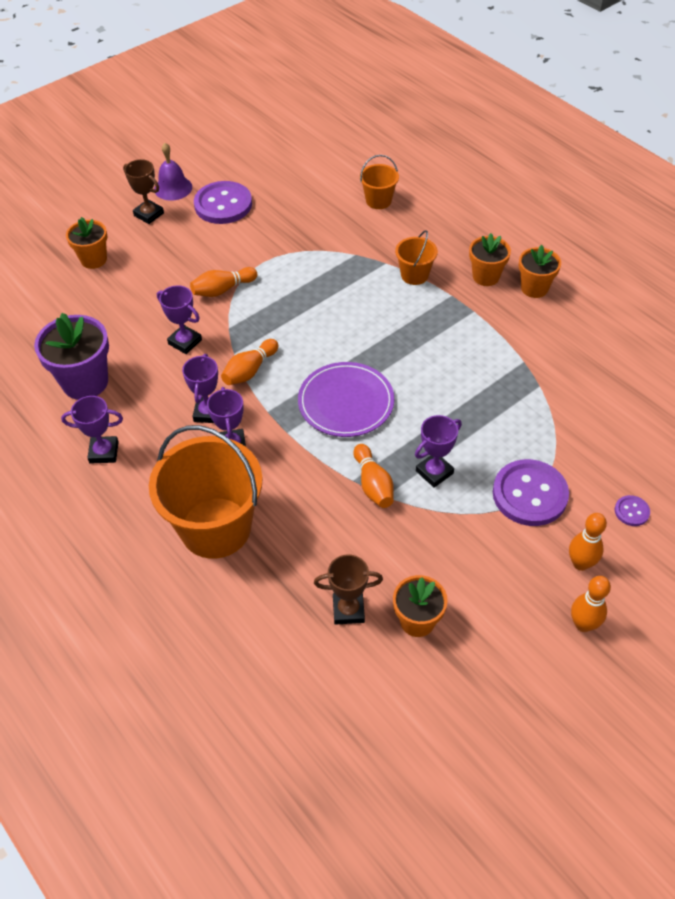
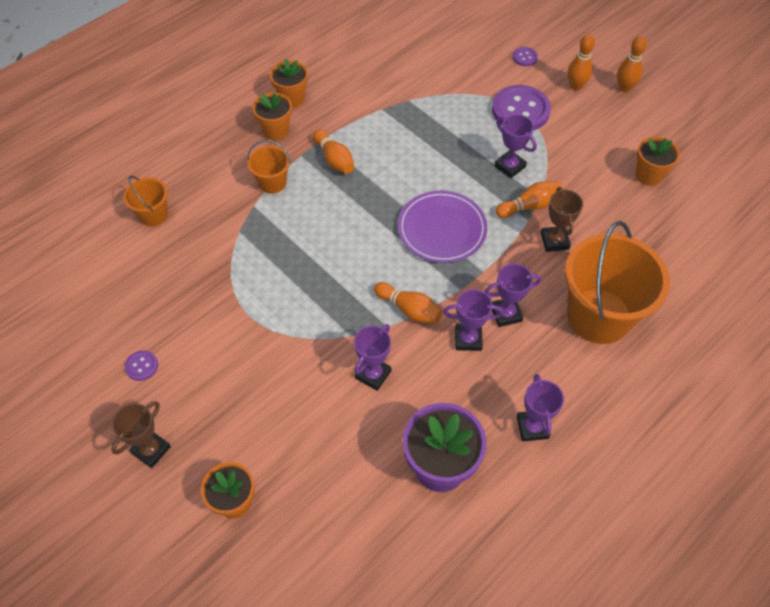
camera: 95 degrees left, 5 degrees up
(173, 188) = (100, 429): purple bell -> none
(223, 205) = (142, 366): purple button -> purple button, size x0.45
(223, 290) = (291, 348): orange bowling pin -> orange bowling pin (334, 159)
(348, 610) = (652, 217): brown trophy -> brown trophy (554, 241)

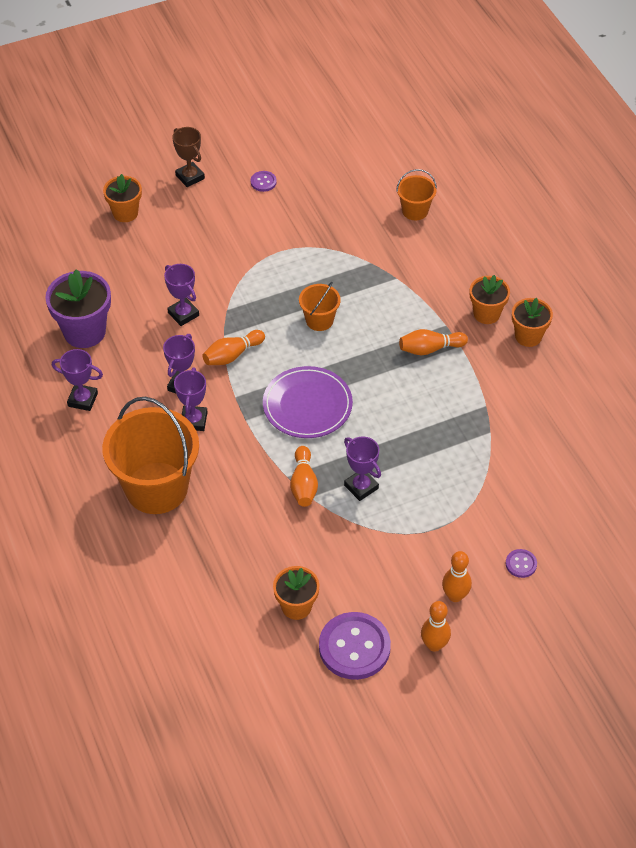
camera: 110 degrees right, 5 degrees down
(272, 183) = (419, 296): orange bucket -> orange bucket (319, 320)
(509, 166) = (361, 487): purple trophy -> purple trophy turned 75 degrees clockwise
(520, 110) = (437, 527): purple button -> purple button (354, 647)
(554, 241) = (253, 488): brown trophy -> none

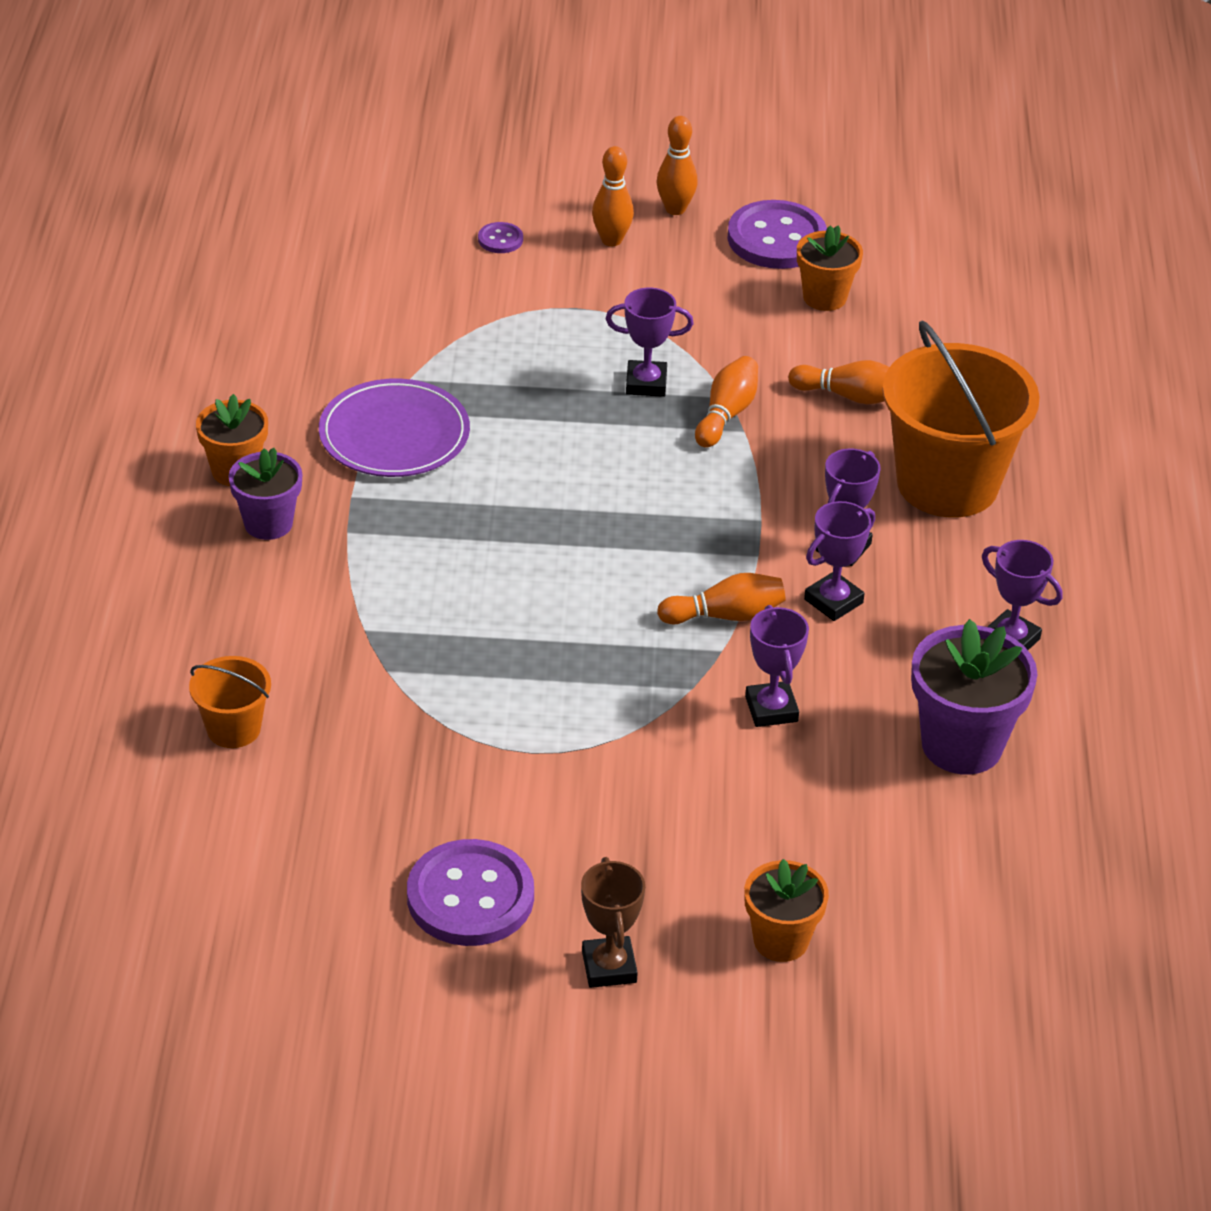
camera: 155 degrees left, 10 degrees down
(263, 182) = (470, 897): purple button -> purple button, size x2.21
(307, 405) = (652, 505): purple plate -> purple plate (394, 434)
(319, 320) = (545, 614): orange bucket -> none
(361, 487) = (646, 383): purple trophy -> purple trophy turned 75 degrees counterclockwise
(430, 349) = (402, 509): orange bowling pin -> orange bowling pin (850, 396)
(486, 314) = (268, 523): orange flower pot -> purple flower pot

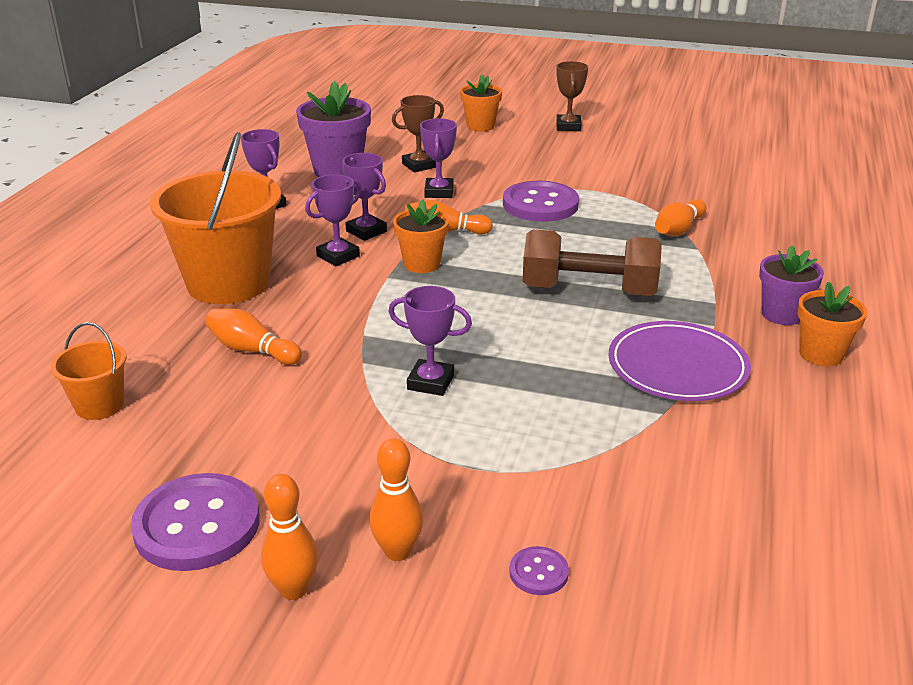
camera: 165 degrees left, 10 degrees down
(233, 728) = (780, 214): orange bucket -> orange bucket (99, 405)
(470, 897) = (635, 149): purple button -> purple button (540, 204)
(504, 531) = (589, 290): none -> brown dumbbell
(726, 414) = (370, 349): orange bowling pin -> orange bowling pin (678, 230)
(825, 297) = (200, 444): orange flower pot -> orange flower pot (422, 264)
(833, 601) = (366, 231): purple trophy -> purple trophy turned 75 degrees clockwise
(836, 781) = (419, 165): none -> brown trophy

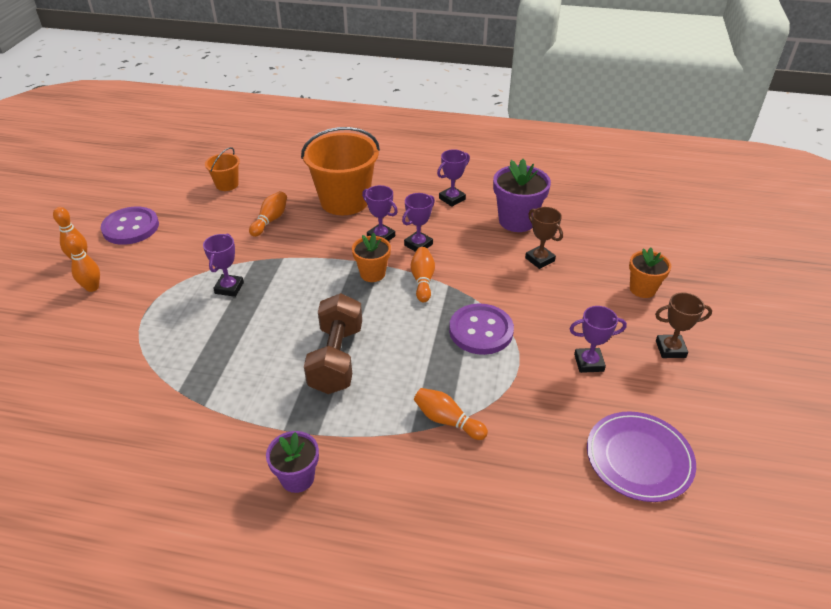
camera: 85 degrees right, 10 degrees up
(439, 192) = (491, 273): purple trophy -> purple trophy (589, 363)
(538, 572) = (60, 335): purple button -> none
(677, 366) = (230, 403): purple plate -> purple plate (639, 458)
(821, 354) = (235, 495): orange flower pot -> none

